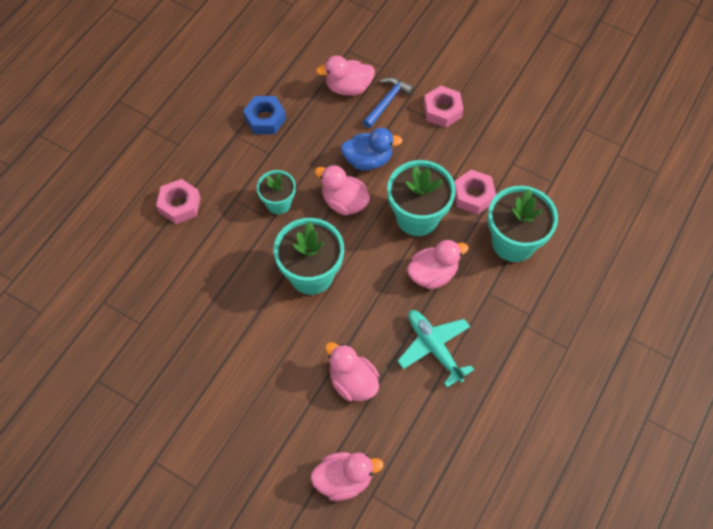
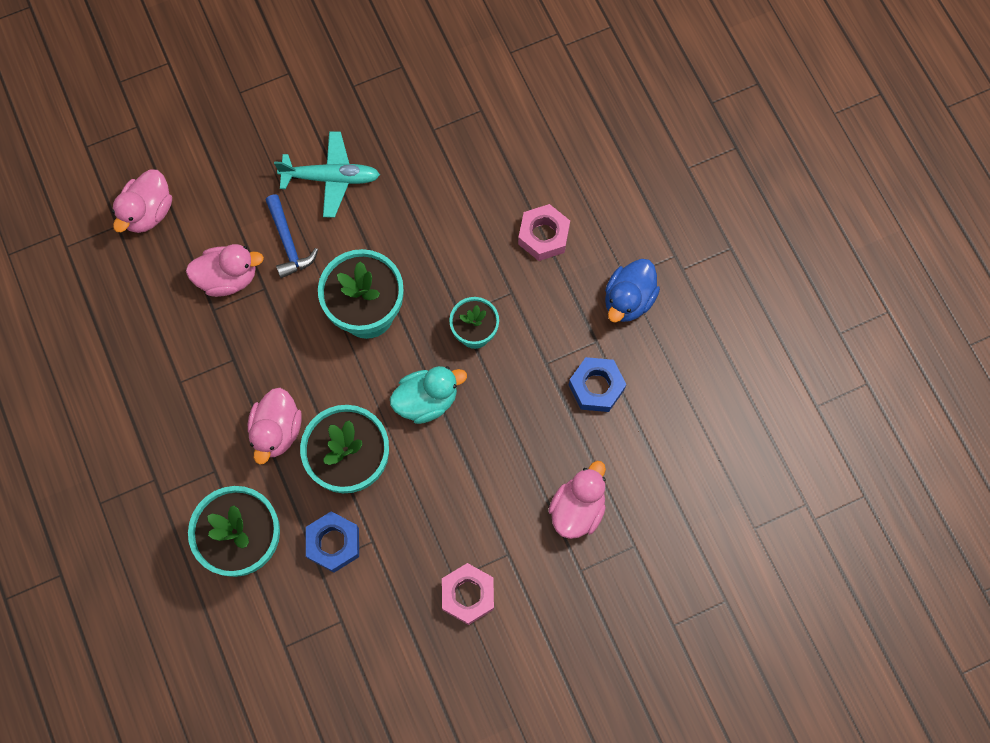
camera: 125 degrees right, 10 degrees up
(344, 202) = (427, 400): pink duck -> turquoise duck
(368, 160) = (461, 462): blue duck -> blue duck (628, 300)
(387, 102) = (525, 539): blue hammer -> blue hammer (288, 242)
(434, 347) = (202, 375): turquoise plane -> turquoise plane (331, 178)
(473, 195) = (333, 543): pink nut -> blue nut

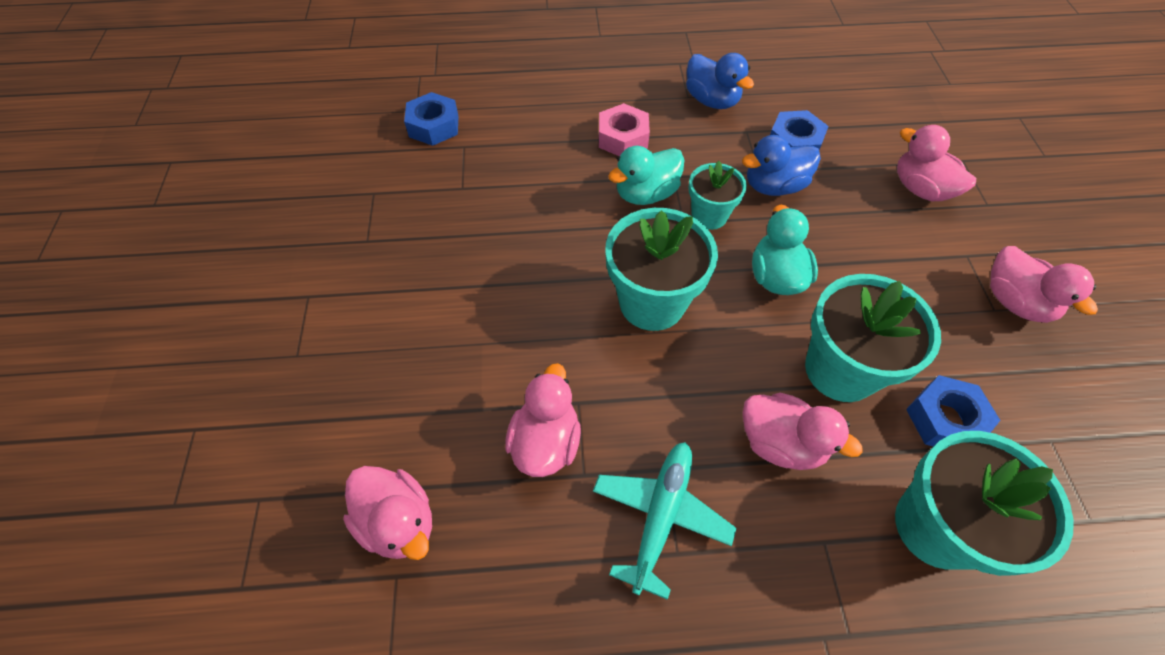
camera: 70 degrees left, 15 degrees down
(288, 242) = (528, 358): blue hammer -> none
(331, 178) = (467, 291): turquoise plane -> turquoise plane (660, 515)
(468, 595) = (1015, 302): pink nut -> pink duck
(481, 275) = (646, 194): none -> turquoise duck
(496, 75) = (434, 126): none -> blue nut
(531, 379) = (774, 186): none -> blue duck

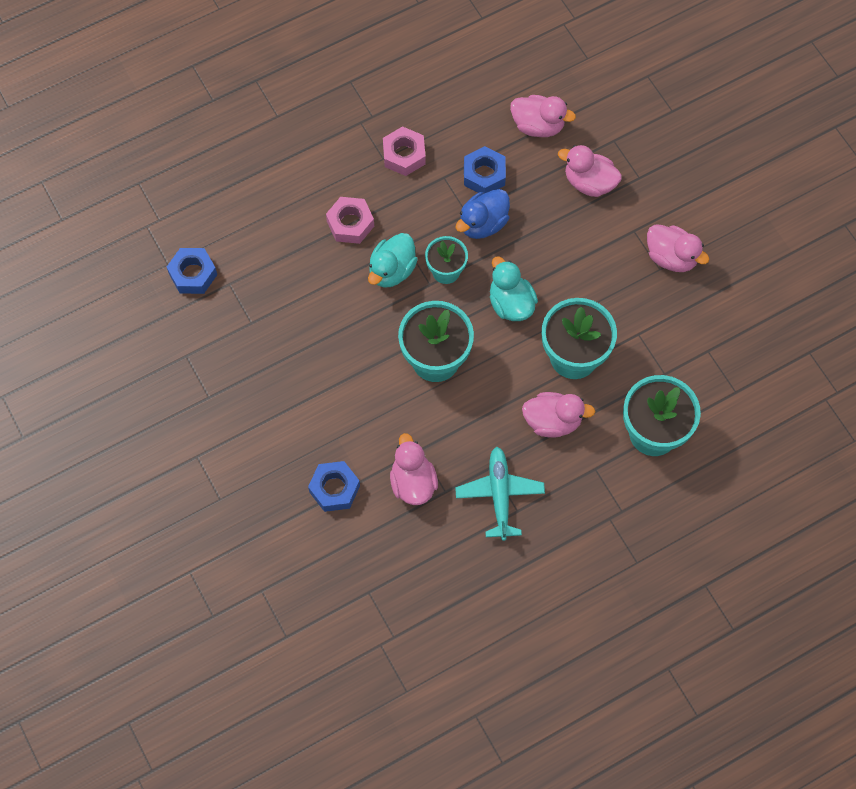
camera: 25 degrees left, 10 degrees up
(399, 522) = (352, 565): pink duck -> pink duck (538, 126)
(711, 100) = (404, 155): blue duck -> pink nut
(945, 419) = (644, 364): blue nut -> blue nut (334, 489)

